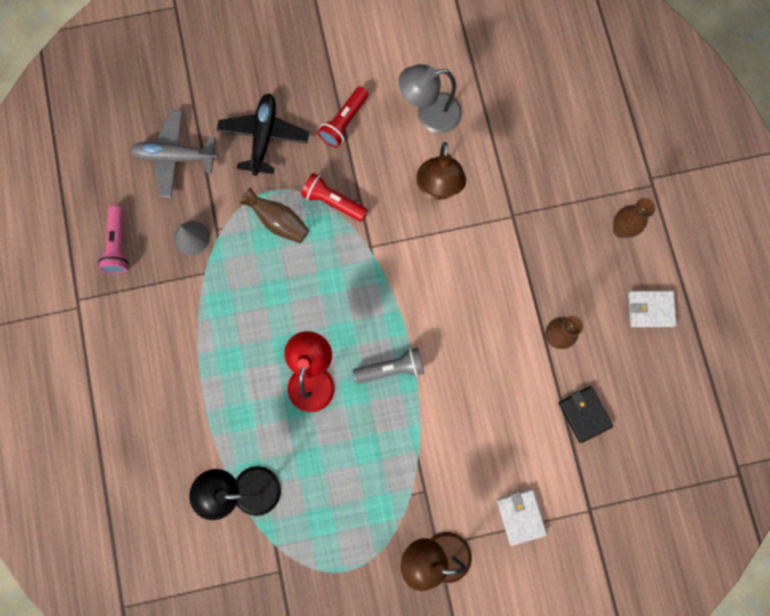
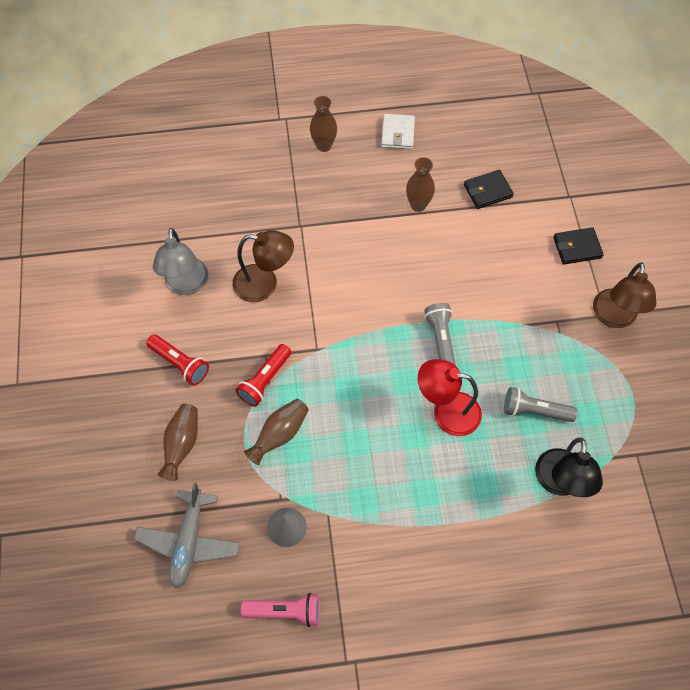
camera: 85 degrees left, 15 degrees down
(264, 137) = (182, 444): black plane -> brown vase
(320, 466) = (534, 411): none -> grey flashlight
(520, 516) = (577, 247): white wallet -> black wallet

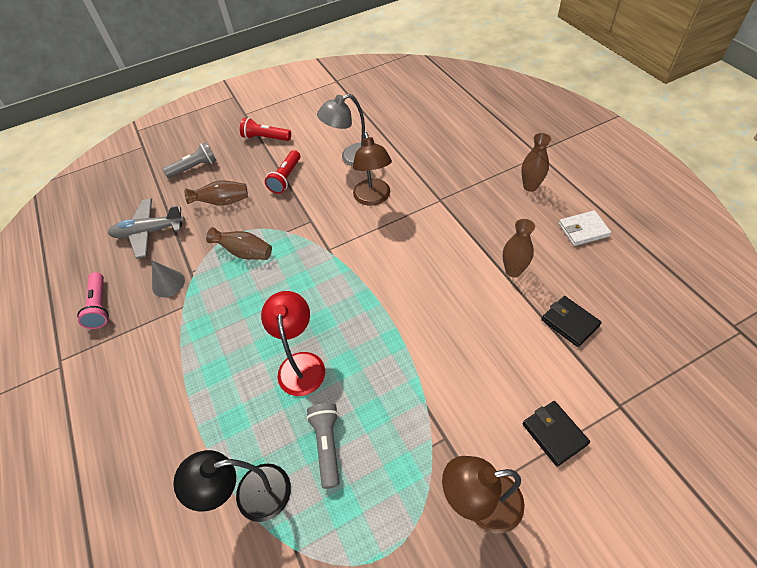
camera: 75 degrees right, 10 degrees down
(265, 380) = (289, 228): red flashlight -> red flashlight (266, 138)
(441, 340) = (375, 335): grey flashlight -> grey flashlight (194, 168)

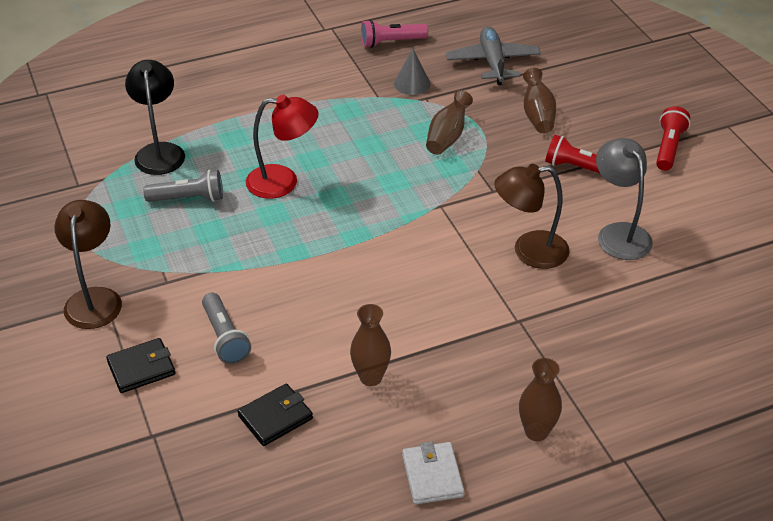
camera: 90 degrees right, 10 degrees down
(194, 168) = (606, 87): grey flashlight -> grey flashlight (225, 337)

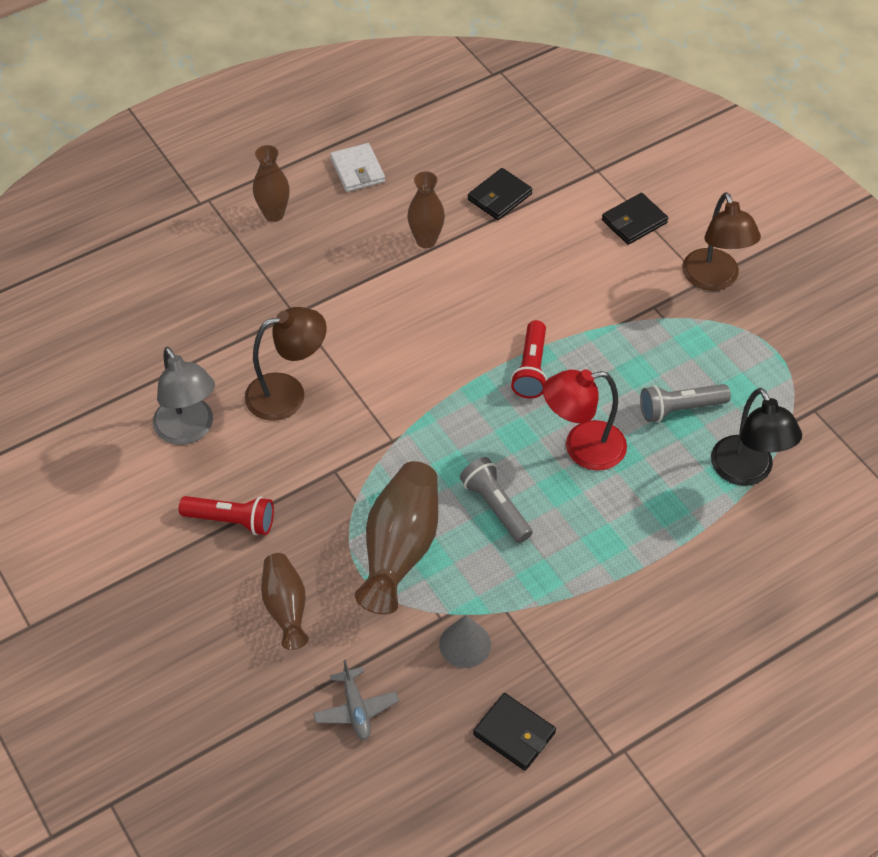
camera: 170 degrees right, 10 degrees up
(225, 337) = (572, 258): grey flashlight -> grey flashlight (496, 507)
(391, 42) = (514, 733): pink flashlight -> black wallet
(447, 137) = (400, 549): brown vase -> brown vase, size x1.64
(492, 62) = (356, 709): grey plane -> grey plane, size x0.61
(669, 148) = (115, 573): red flashlight -> red flashlight (531, 369)

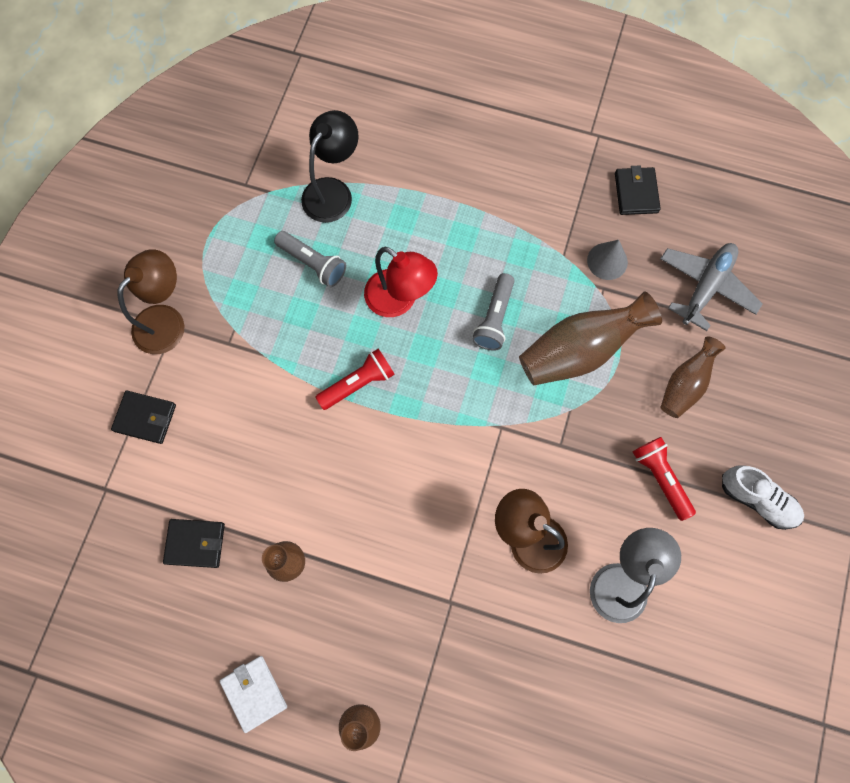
camera: 130 degrees left, 20 degrees up
(137, 578) = (757, 499): none -> white shoe
(356, 709) = (705, 287): grey plane -> grey plane, size x1.63
(357, 170) = (254, 693): white wallet -> white wallet turned 60 degrees counterclockwise

